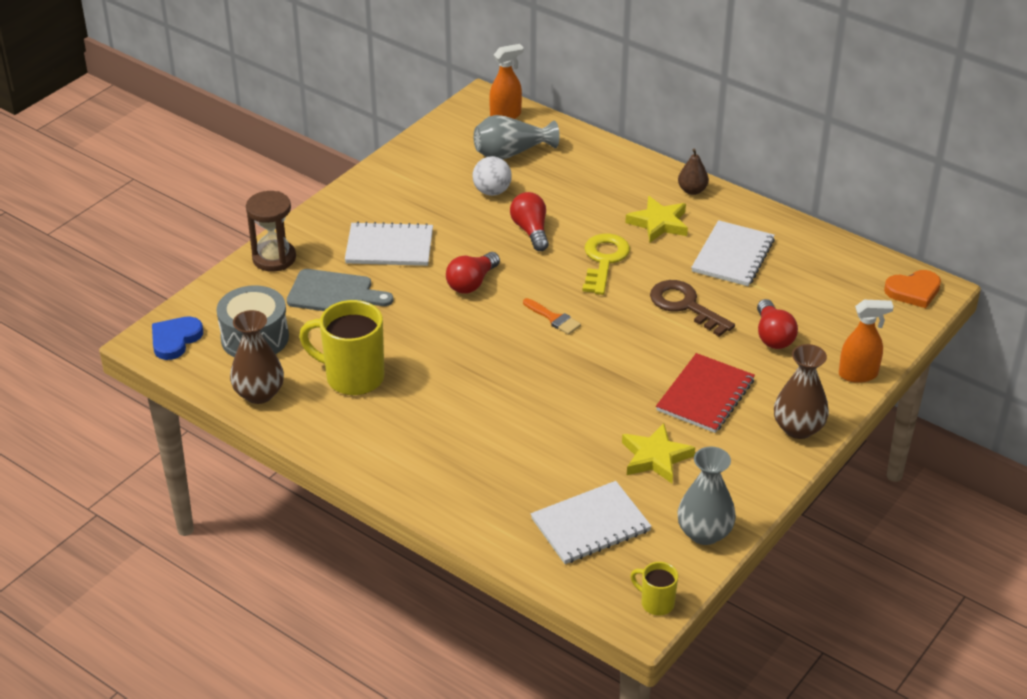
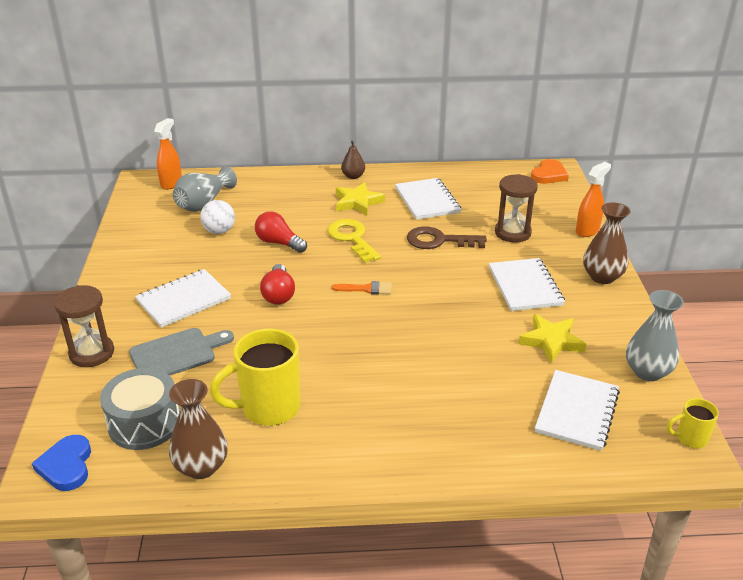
camera: 40 degrees left, 5 degrees down
(705, 395) = (525, 286): red notebook -> white notebook
(773, 336) = (512, 233): red light bulb -> brown hourglass

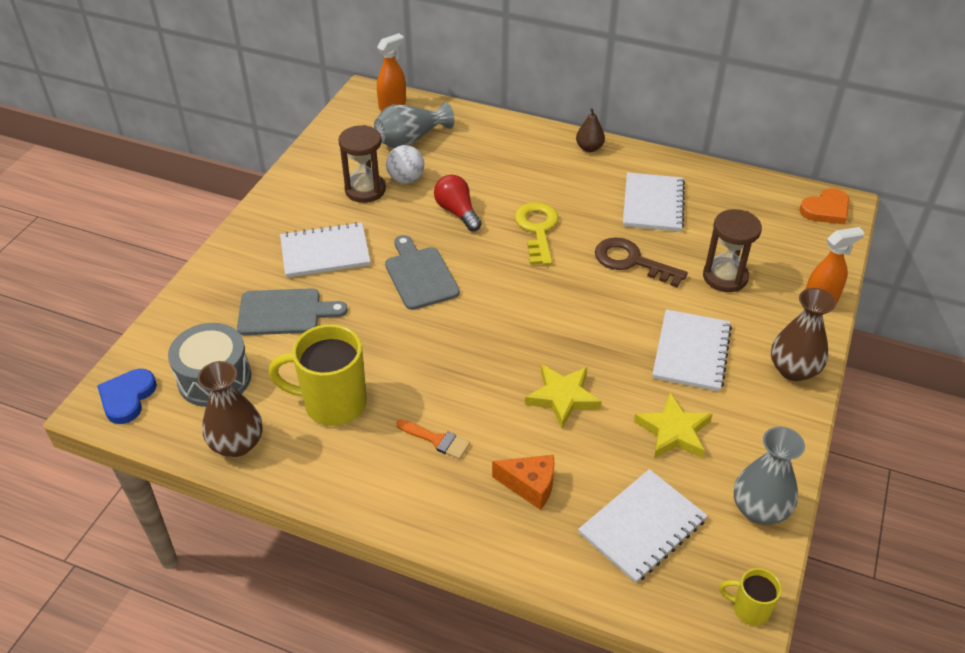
camera: 25 degrees right, 10 degrees up
(92, 353) = (210, 285): brown hourglass -> brown hourglass (365, 190)
(279, 294) = (420, 275): red light bulb -> grey cutting board
(357, 202) = (573, 184): yellow star -> yellow star (563, 397)
(367, 289) = (513, 298): orange brush -> orange brush (437, 440)
(474, 413) = (530, 486): none -> orange cheese

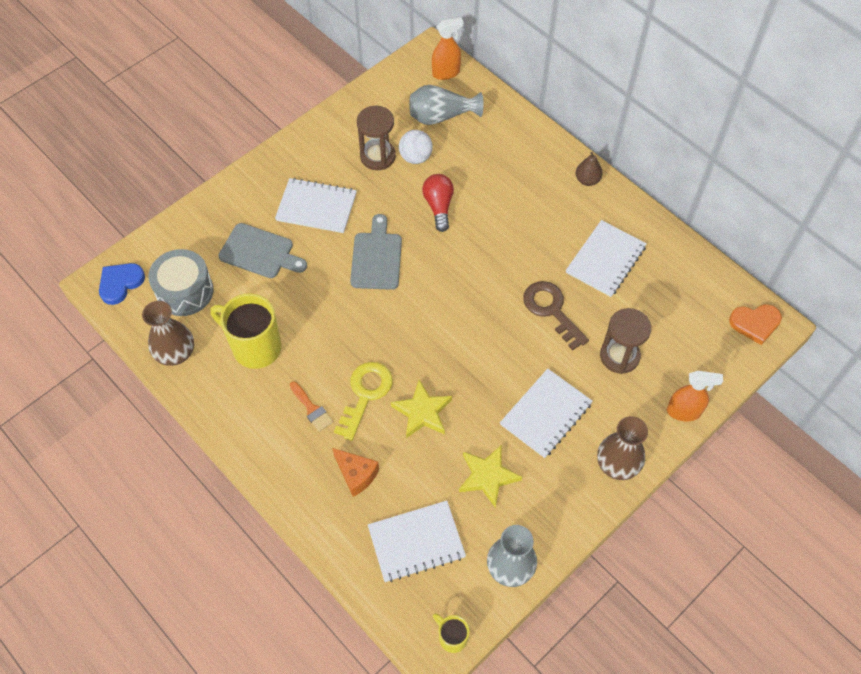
camera: 25 degrees right, 15 degrees up
(537, 229) = (493, 249): yellow key -> yellow key (365, 394)

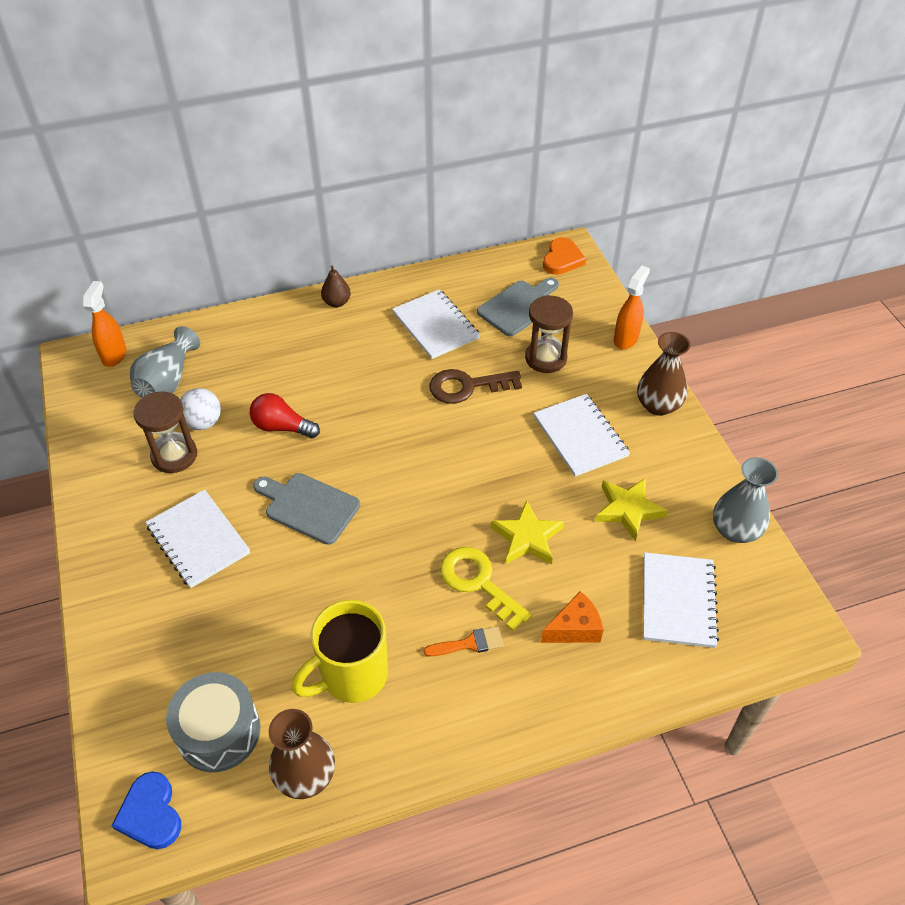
camera: 65 degrees left, 10 degrees down
(260, 252) = (219, 622): grey cutting board -> grey cutting board (518, 306)
(316, 207) = (198, 540): white notebook -> white notebook turned 75 degrees counterclockwise
(452, 637) = (796, 609): yellow mug -> none

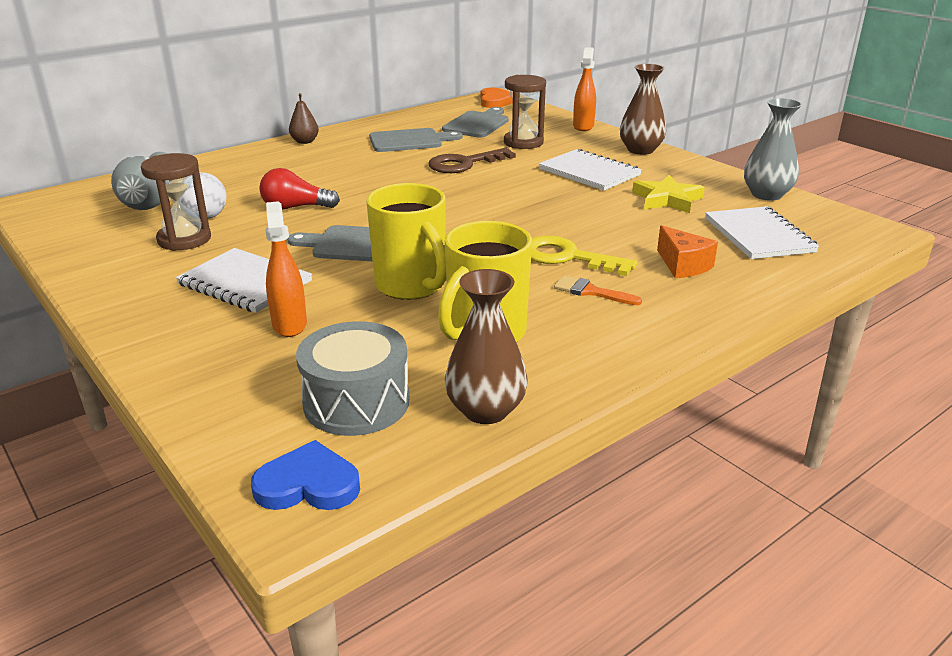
camera: 20 degrees left, 20 degrees down
(114, 355) = (79, 195): orange spray bottle -> orange spray bottle (289, 324)
(151, 813) = (308, 484): blue heart -> blue heart turned 135 degrees clockwise
(326, 587) = (412, 286): none -> yellow mug
(435, 326) = (409, 141): white notebook -> grey cutting board
(469, 643) = (591, 292): orange brush -> orange brush turned 120 degrees counterclockwise
(527, 537) = (591, 226): yellow star -> none
(574, 628) = (683, 265): orange cheese -> orange cheese turned 105 degrees clockwise

